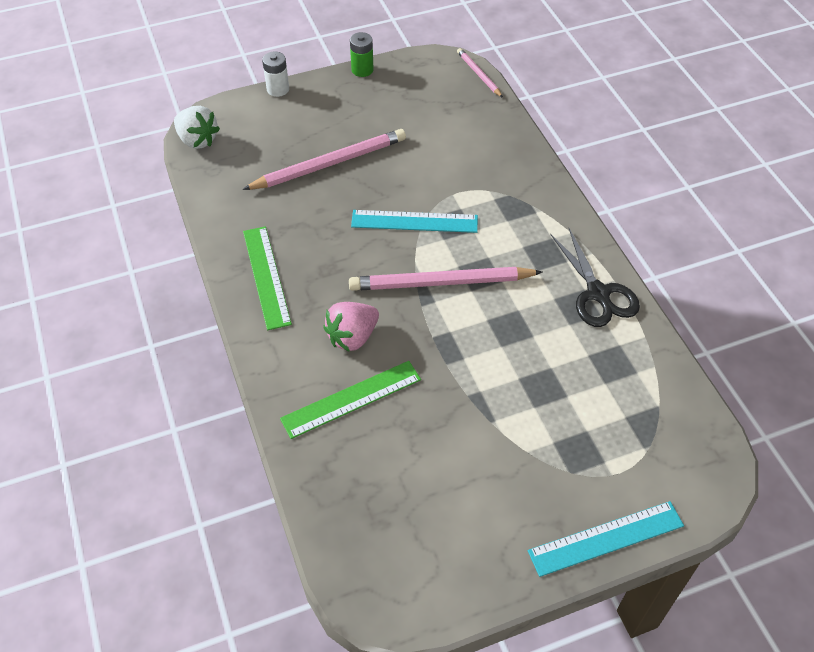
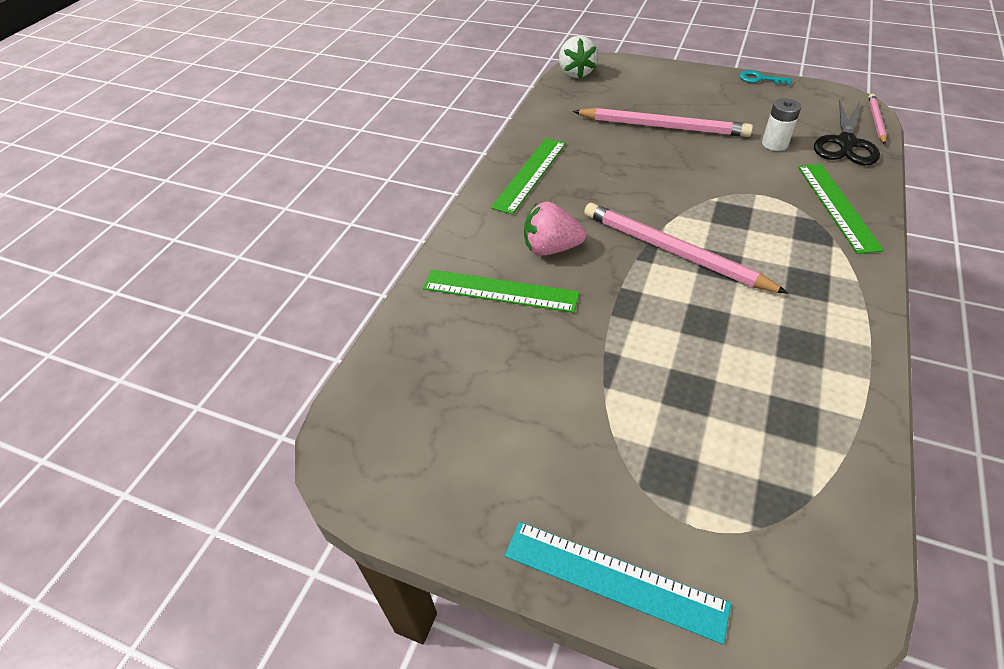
camera: 45 degrees right, 5 degrees down
(278, 89) = (672, 66): white battery -> white battery (774, 144)
(362, 70) = (760, 79): green battery -> turquoise key
(414, 222) = (696, 196): turquoise ruler -> none
(513, 174) = (837, 206): none -> green ruler
(598, 294) = (838, 348): black scissors -> black scissors (846, 143)

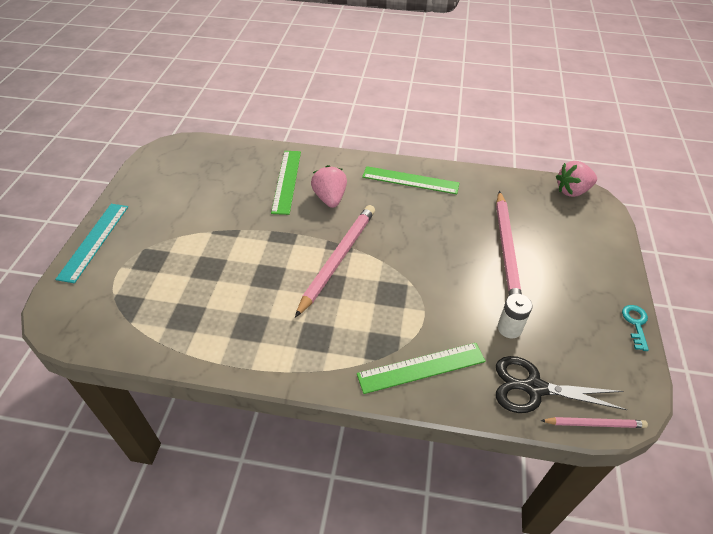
camera: 75 degrees right, 0 degrees up
(576, 73) = (572, 191): white strawberry -> pink strawberry

